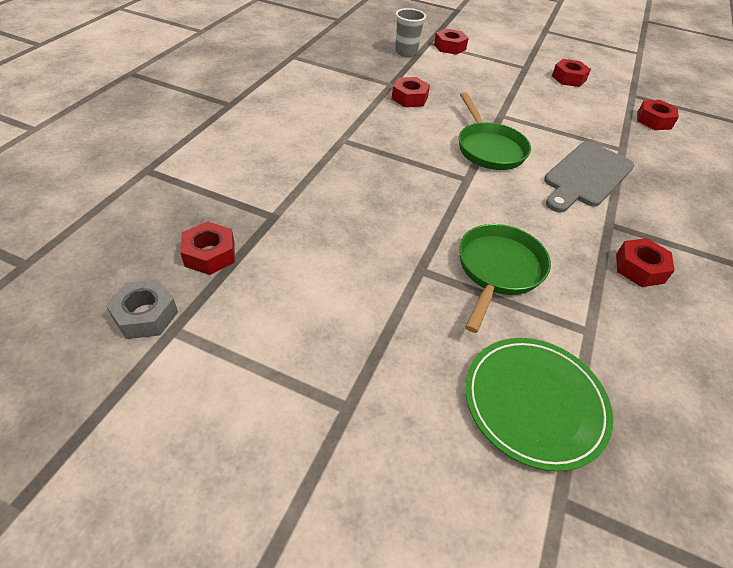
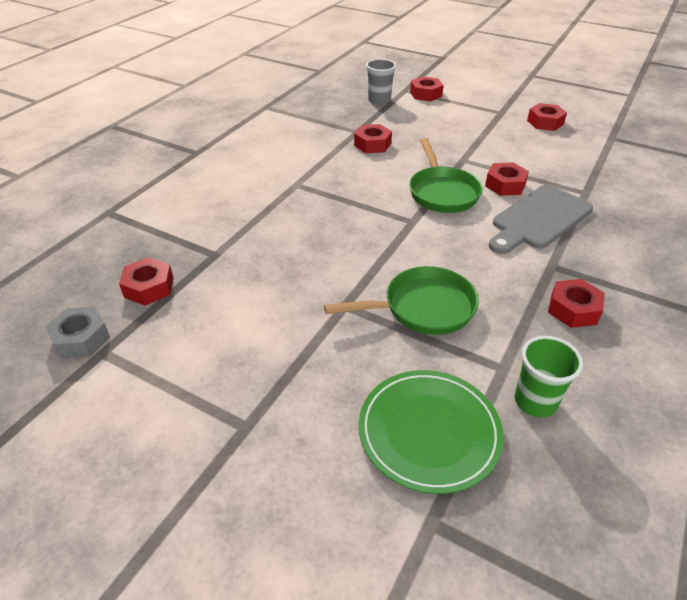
camera: 10 degrees right, 5 degrees down
(498, 270) = (422, 308): green pan -> green pan turned 45 degrees clockwise
(627, 365) = (535, 401): none -> green cup
(654, 120) = (629, 163): red nut -> red nut (505, 185)

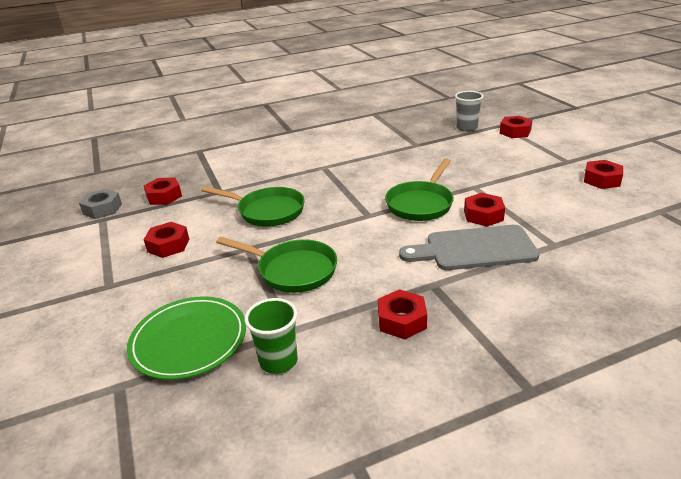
camera: 40 degrees right, 10 degrees down
(306, 256) = (267, 211): none -> green pan
(372, 144) = (415, 156): red nut -> red nut (168, 245)

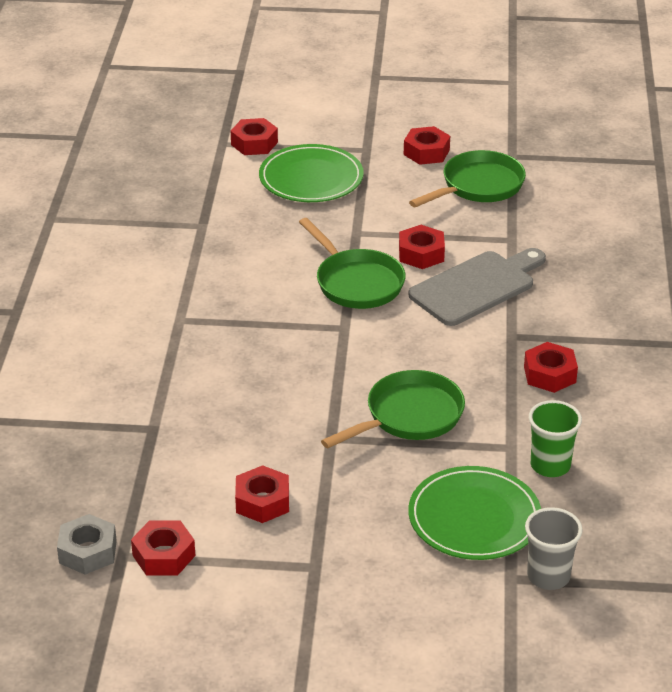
camera: 65 degrees left, 5 degrees up
(164, 196) = (111, 483): red nut -> red nut (163, 555)
(267, 211) = (255, 400): green pan -> green pan (478, 186)
(466, 128) = (199, 169): grey cup -> grey cup (548, 576)
(474, 249) = (476, 286): grey cutting board -> grey cutting board turned 150 degrees counterclockwise
(508, 156) = (311, 178): none -> green plate

